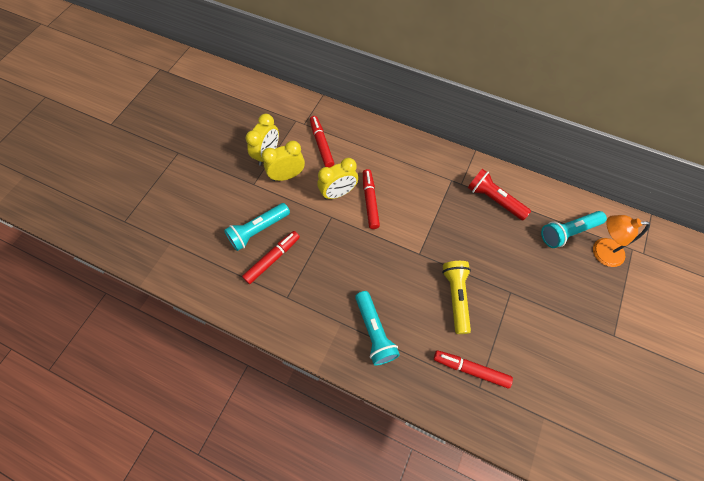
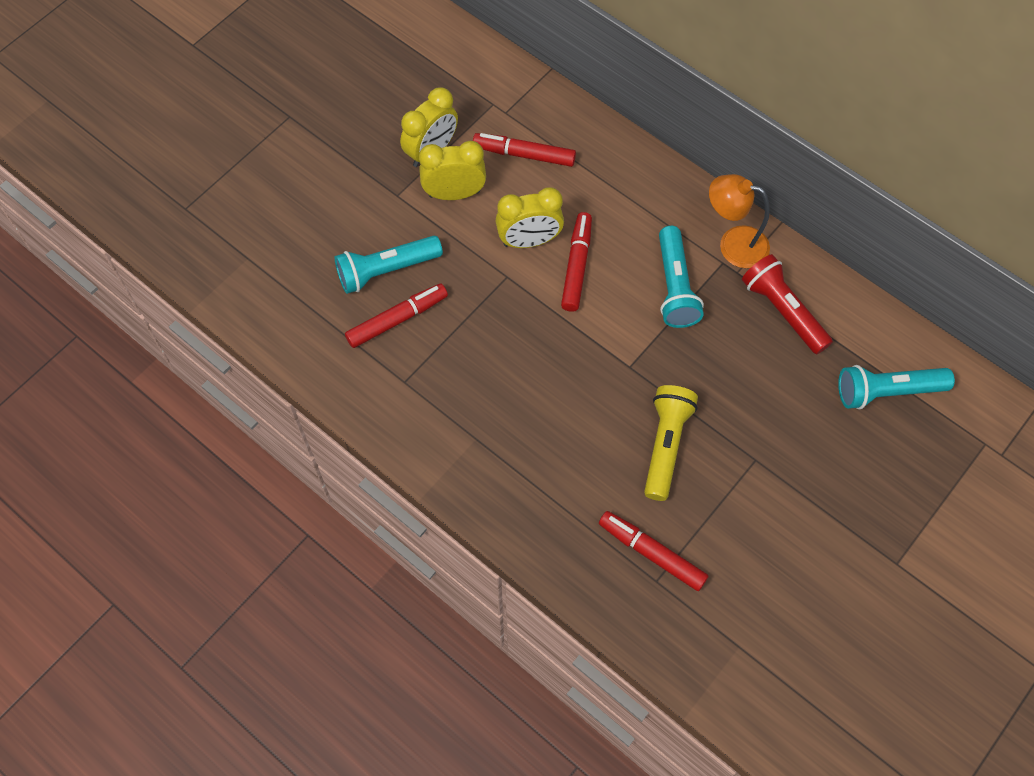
camera: 15 degrees right, 0 degrees up
(321, 145) = (524, 155): red marker -> red marker turned 75 degrees counterclockwise
(374, 332) = (522, 464): turquoise flashlight -> turquoise flashlight (675, 287)
(601, 252) = (929, 435): orange lamp -> orange lamp (733, 244)

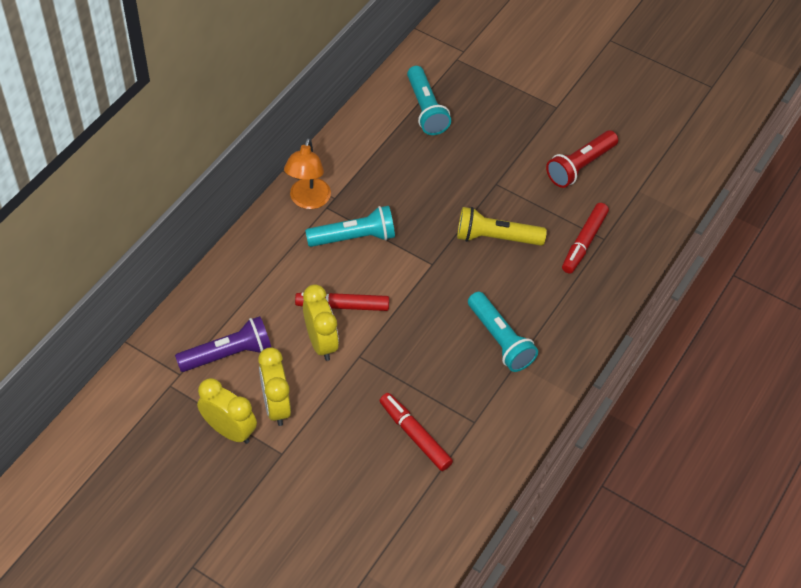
camera: 100 degrees left, 10 degrees down
(386, 270) = (365, 451): turquoise flashlight -> turquoise flashlight (500, 340)
(524, 155) = (228, 354): red marker -> purple flashlight
(783, 311) = (366, 169): red flashlight -> red flashlight (580, 166)

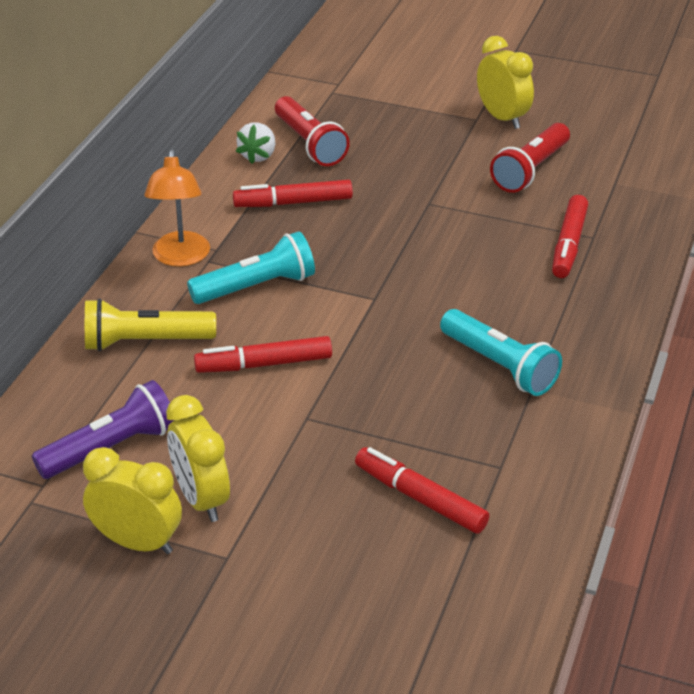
camera: 10 degrees left, 15 degrees down
(321, 342) = (246, 411): yellow clock -> yellow clock (502, 118)
(385, 114) = (258, 156): none -> white strawberry
(399, 165) = (294, 203): none -> red marker
(426, 109) = (310, 144): turquoise flashlight -> red flashlight
(496, 238) = (450, 257): yellow flashlight -> yellow flashlight (145, 342)

